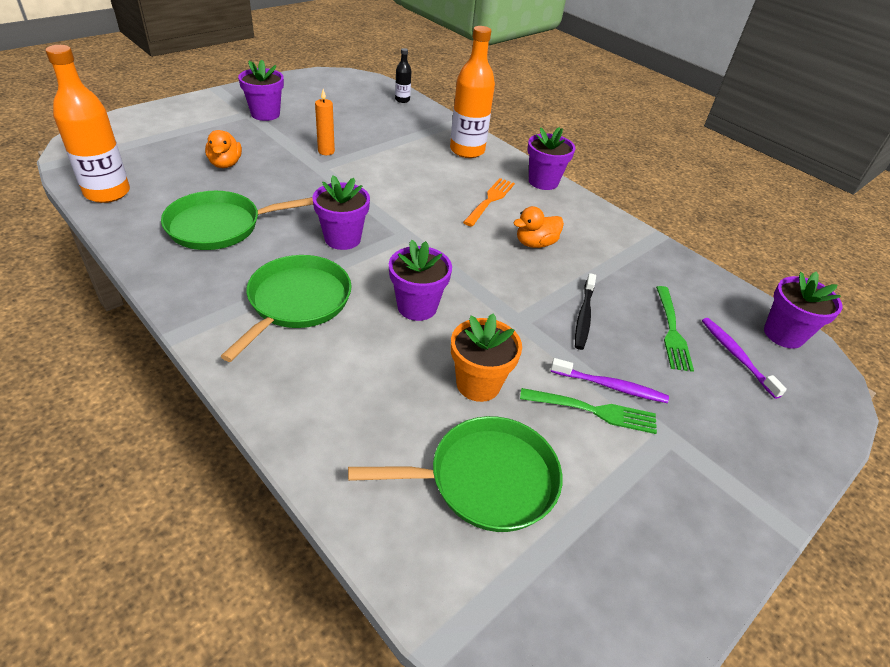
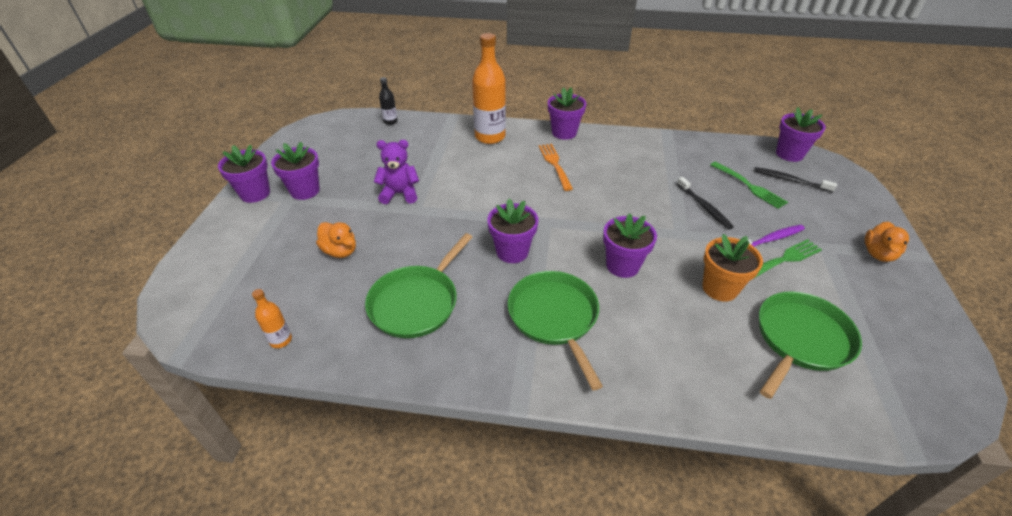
camera: 35 degrees left, 0 degrees up
(107, 193) = (281, 340): orange bottle -> orange bottle, size x0.47
(232, 99) = (255, 193): none -> purple flower pot
(326, 151) = (400, 194): orange candle -> purple teddy bear
(535, 243) = (619, 178): orange duck -> orange duck (878, 254)
(736, 356) = (790, 180): purple toothbrush -> black toothbrush

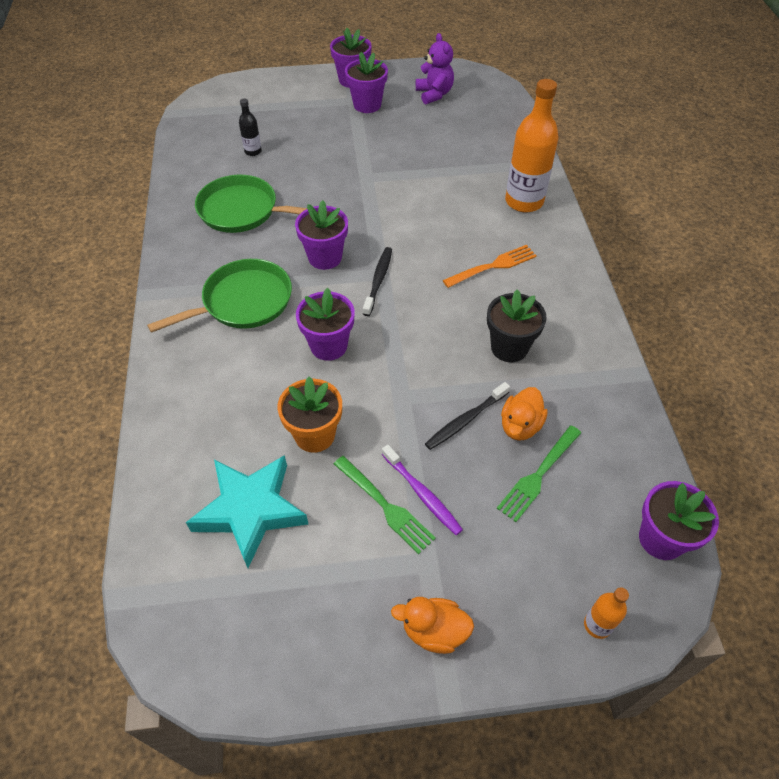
camera: 75 degrees right, 10 degrees up
(281, 340) = (190, 152): orange bottle -> orange bottle (597, 625)
(340, 251) = (293, 150): orange duck -> orange duck (520, 426)
(390, 121) = (512, 121): black bottle -> black bottle (253, 151)
(400, 194) = (386, 162): purple teddy bear -> purple teddy bear (434, 94)
(564, 133) = (571, 264): purple flower pot -> none
(638, 174) = (509, 347): none -> black flower pot
(790, 180) = (579, 532): black toothbrush -> black toothbrush (378, 280)
(800, 339) = (250, 510): green pan -> turquoise star

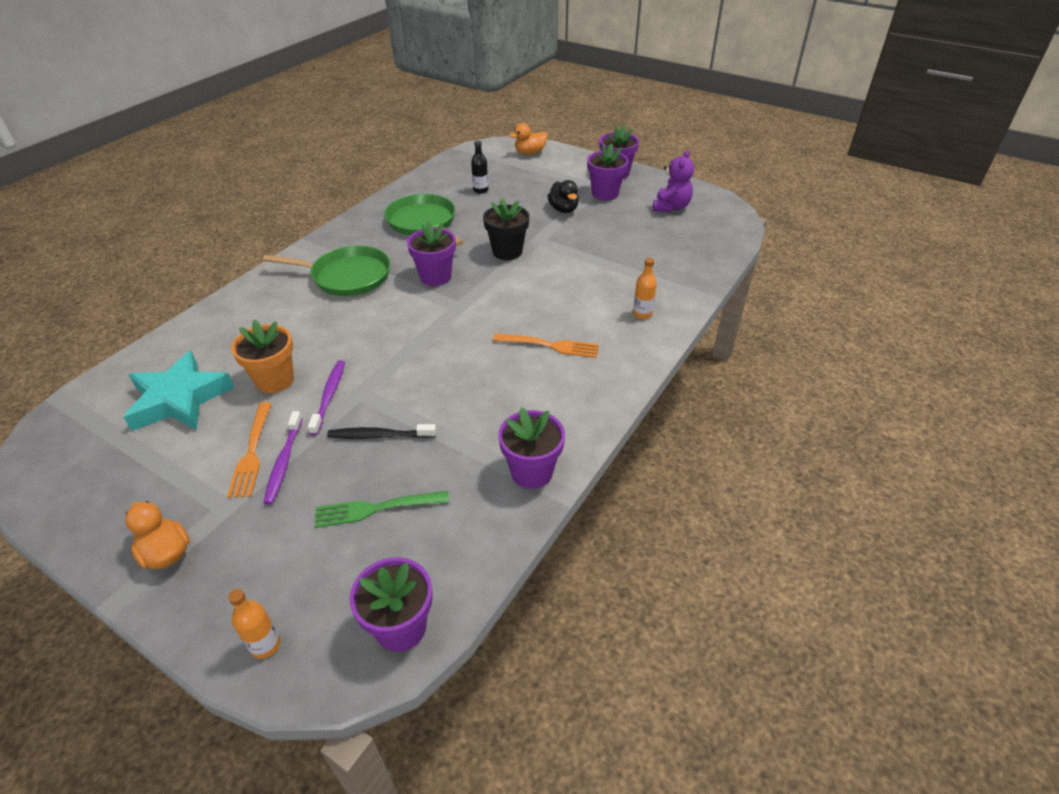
camera: 40 degrees right, 10 degrees down
(328, 346) = (360, 332): purple flower pot -> purple flower pot (532, 472)
(351, 136) = (563, 209): none -> black duck
(378, 280) = (451, 310): black toothbrush -> none
(381, 416) = (329, 396): none -> purple toothbrush
(384, 505) = (252, 452): green fork -> orange fork
(509, 347) = (481, 408): black flower pot -> black flower pot (507, 251)
(520, 426) = (412, 466): orange duck -> orange duck (530, 153)
(524, 201) = (642, 314): orange bottle -> orange bottle, size x0.47

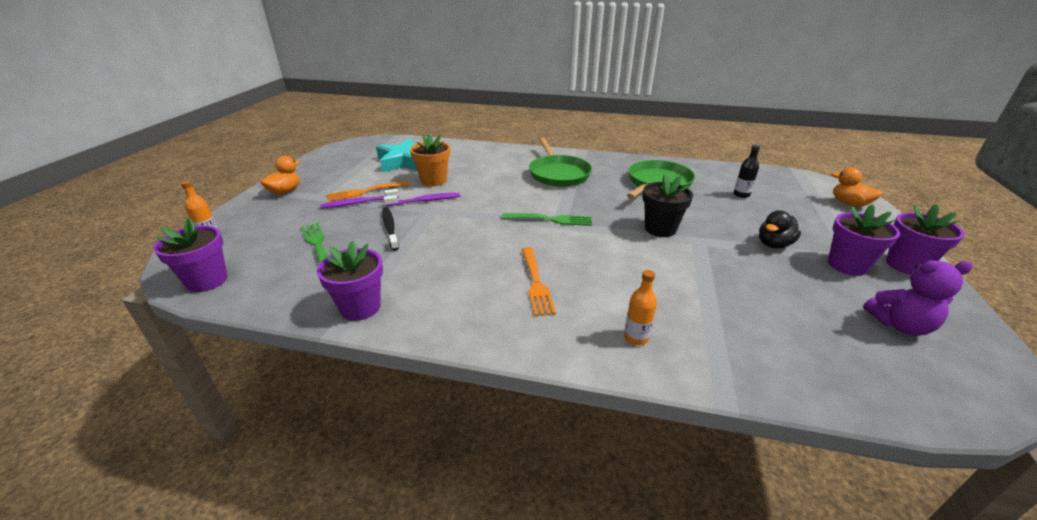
camera: 70 degrees right, 10 degrees down
(435, 276) = (589, 205): purple flower pot -> none
(446, 309) = (550, 219): none -> green fork

